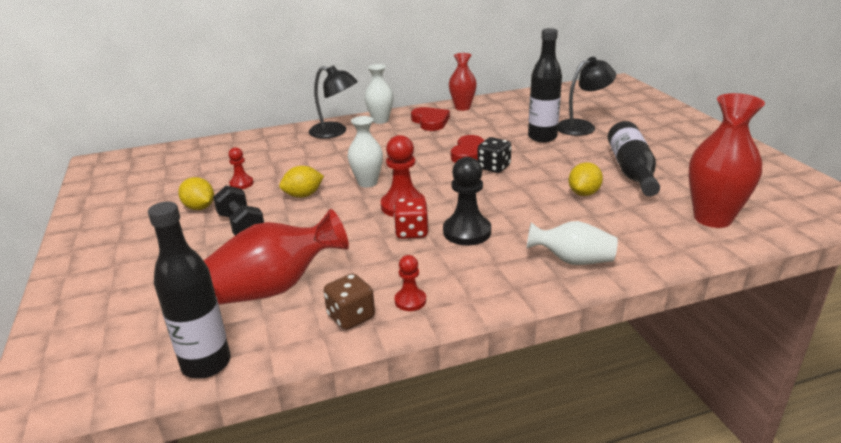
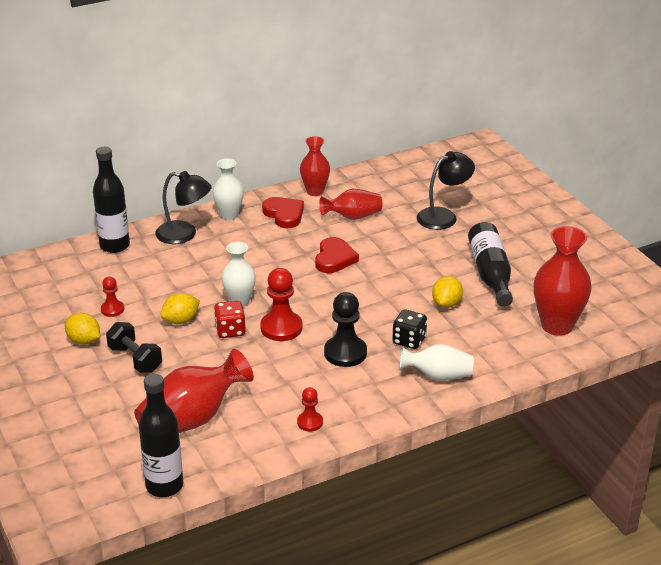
camera: 10 degrees left, 5 degrees up
(351, 317) = (265, 440): brown dice -> none
(411, 232) = (296, 356): red dice -> red dice (230, 331)
(494, 125) = (353, 217): none -> red vase
(494, 167) = (360, 276): black dice -> black dice (409, 340)
(542, 137) = (404, 233): black bottle -> black bottle (114, 246)

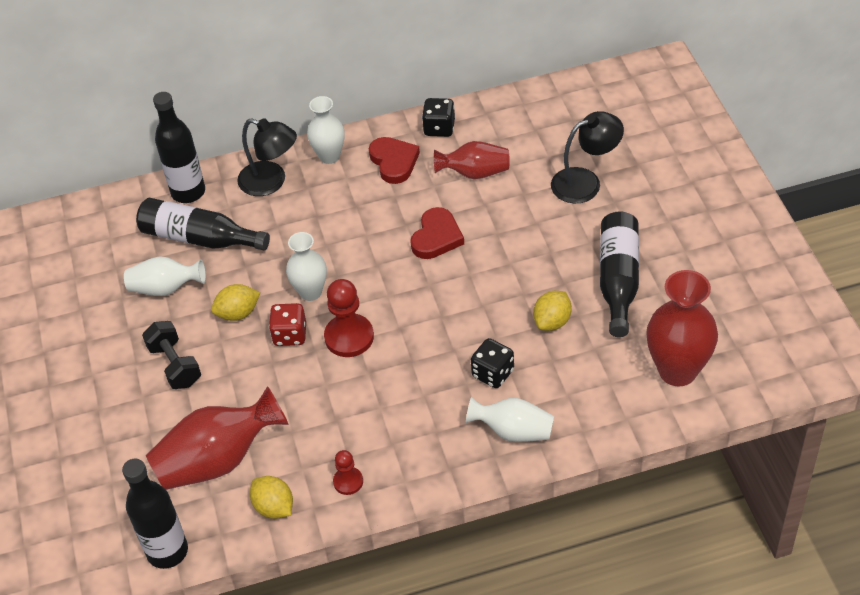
camera: 15 degrees right, 15 degrees up
(84, 341) = (124, 331): yellow lemon -> yellow lemon (274, 507)
(112, 309) = (165, 288): red pawn -> white vase
(133, 274) = (199, 238): none -> black bottle
(315, 191) = (439, 128): red vase -> black dice
(345, 353) = (413, 383): black pawn -> none

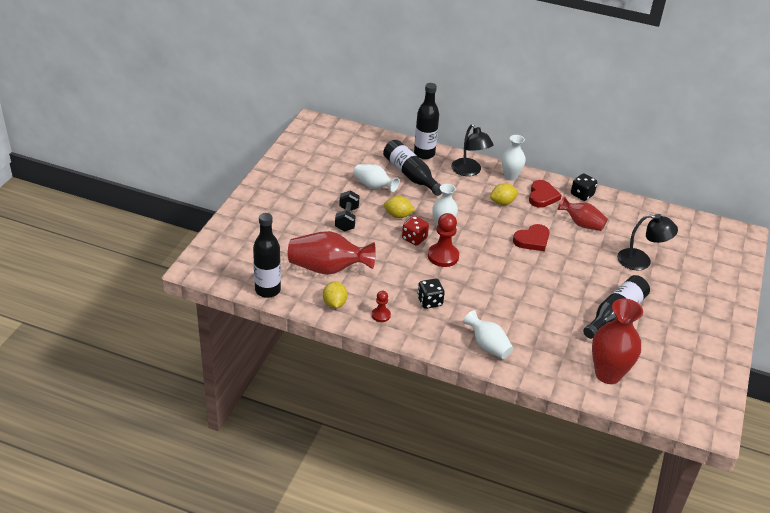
camera: 30 degrees right, 10 degrees down
(493, 373) = (502, 315): black dice -> black dice (429, 302)
(552, 321) = (558, 311): yellow lemon -> yellow lemon (502, 202)

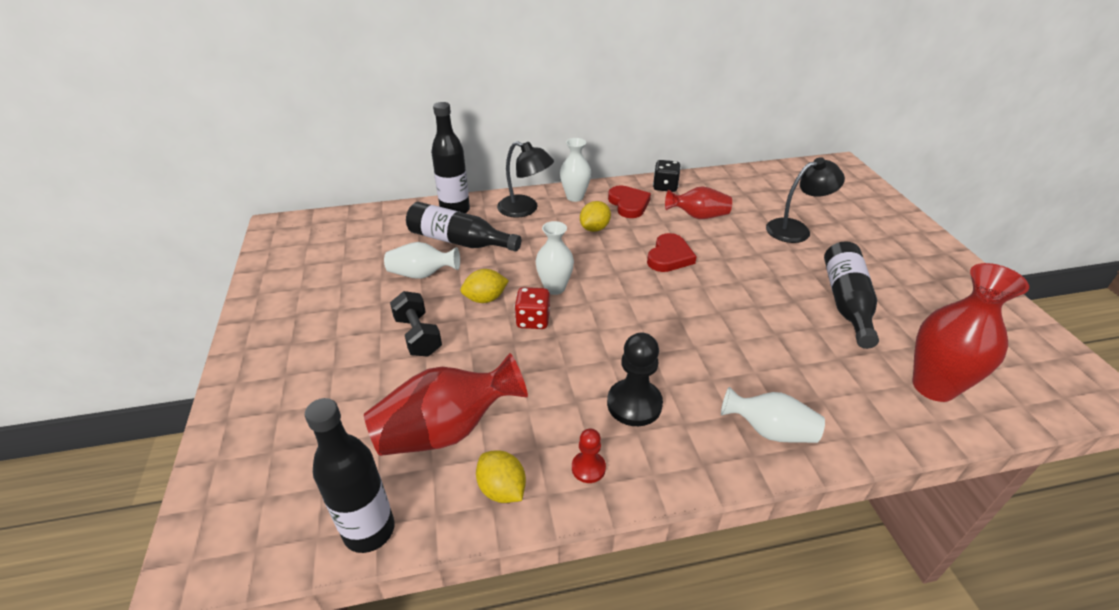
camera: 30 degrees left, 0 degrees up
(429, 302) = (634, 404): black dice -> black pawn
(443, 256) = (590, 327): red pawn -> none

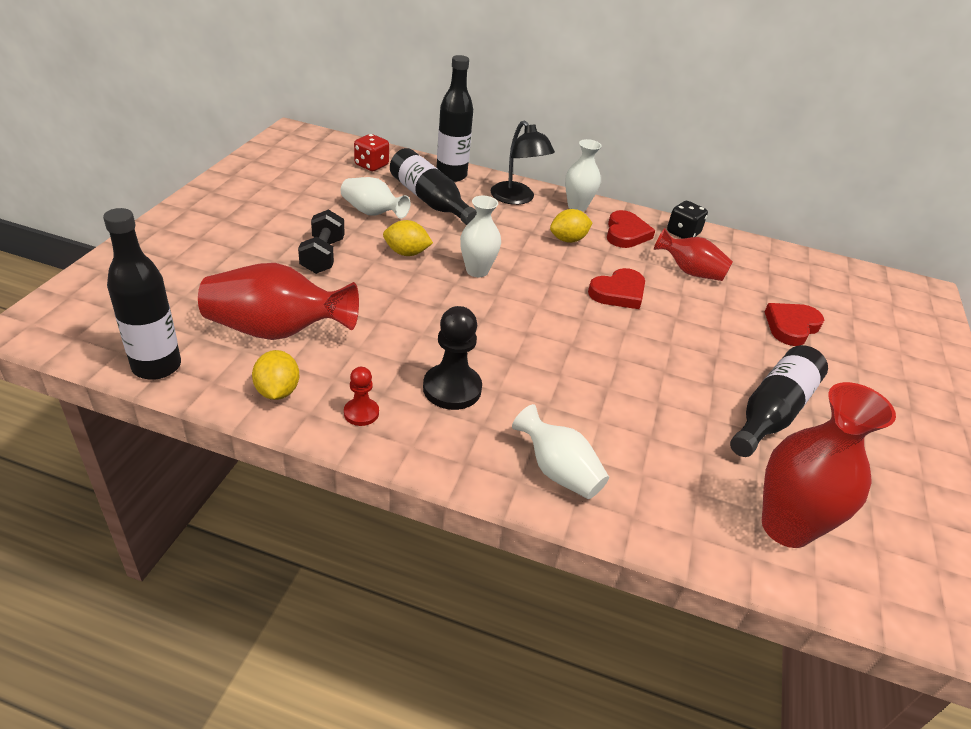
camera: 25 degrees right, 0 degrees up
(533, 320) = (430, 287): red dice -> red dice (371, 165)
(796, 229) = (791, 326): black lamp -> red heart

